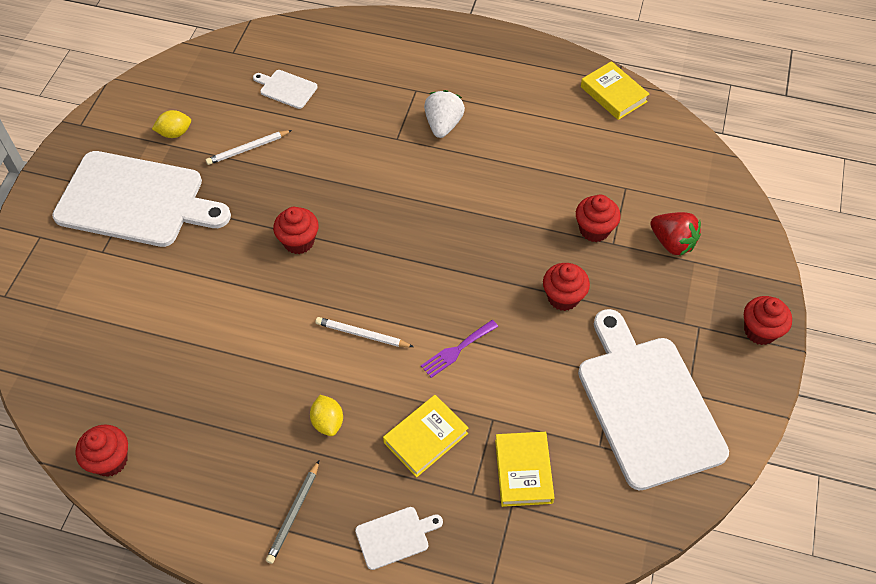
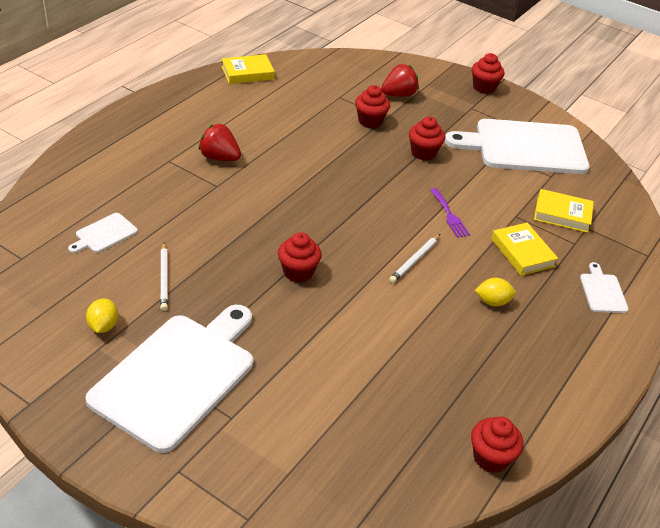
camera: 75 degrees left, 15 degrees down
(294, 514) = (572, 343): grey pencil -> none
(443, 125) = (219, 157): white strawberry -> red strawberry

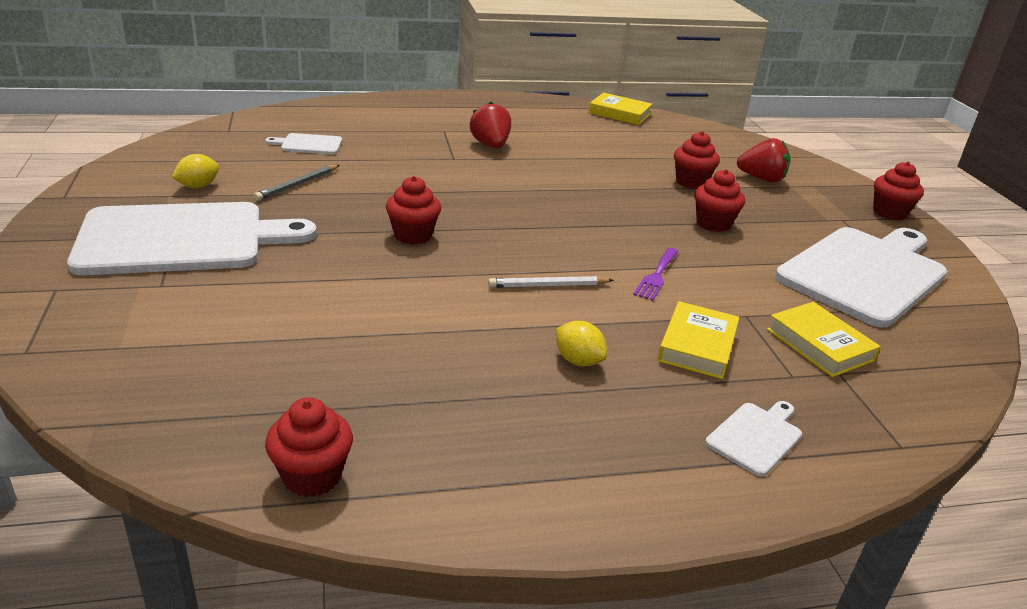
camera: 45 degrees right, 10 degrees down
(164, 278) = (297, 185): white pencil -> grey pencil
(524, 147) = (865, 273): white cutting board -> white cutting board turned 90 degrees clockwise

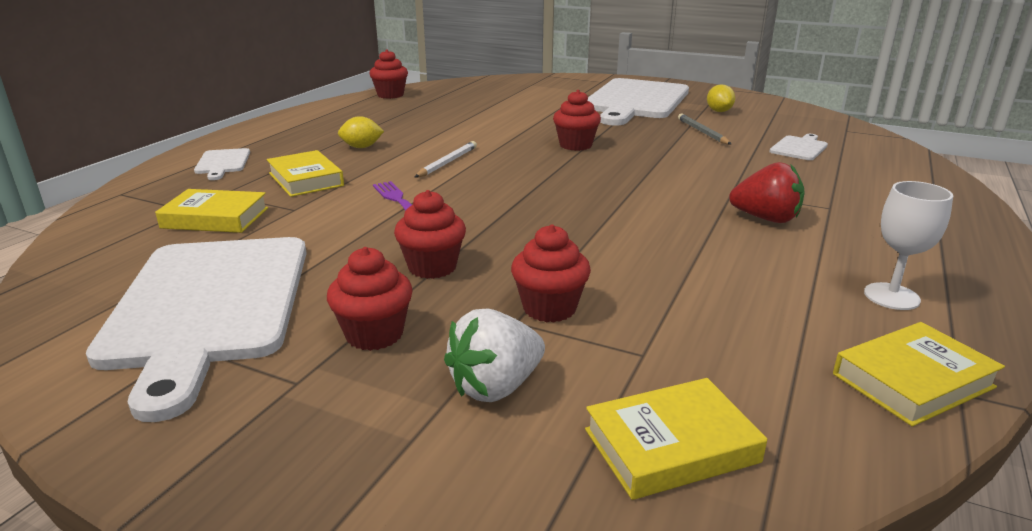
camera: 130 degrees right, 5 degrees down
(550, 116) = (891, 296): none -> white goblet
(729, 145) = (671, 445): none -> yellow book
(761, 179) = (496, 387): red strawberry -> white strawberry
(889, 213) = (224, 463): red cupcake -> red cupcake (374, 334)

